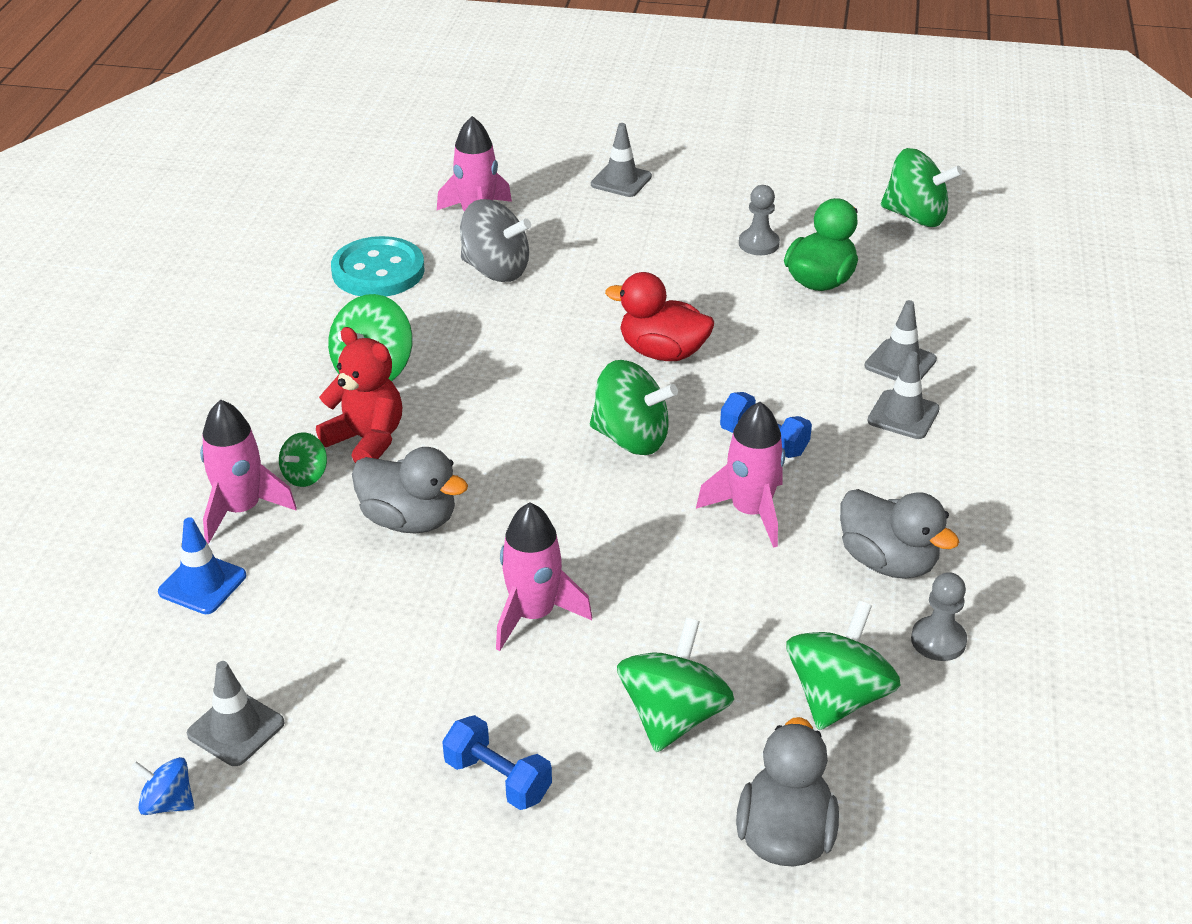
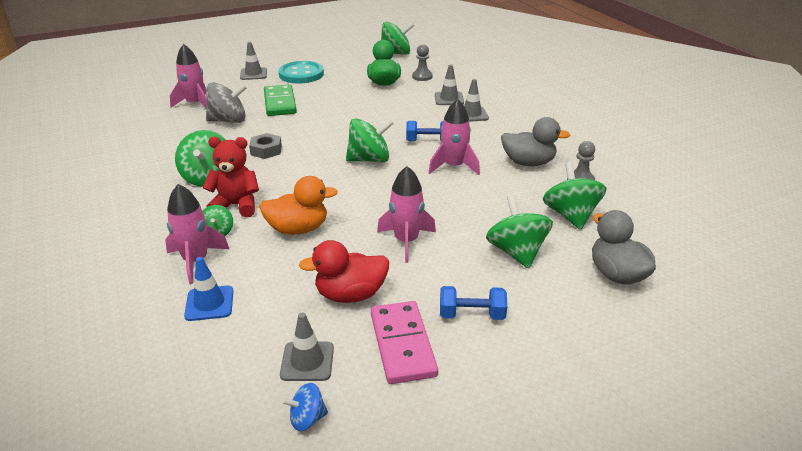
camera: 35 degrees left, 5 degrees down
(366, 771) = (403, 344): none -> pink domino
(378, 271) = (164, 138): turquoise button -> turquoise button (301, 74)
(409, 520) = (298, 229): grey duck -> orange duck
(496, 354) = (266, 150): none -> grey nut
(604, 262) = (280, 103): none -> green domino
(662, 352) = (346, 125): red duck -> red duck (350, 294)
(758, 244) = (342, 78): grey pawn -> grey pawn (422, 77)

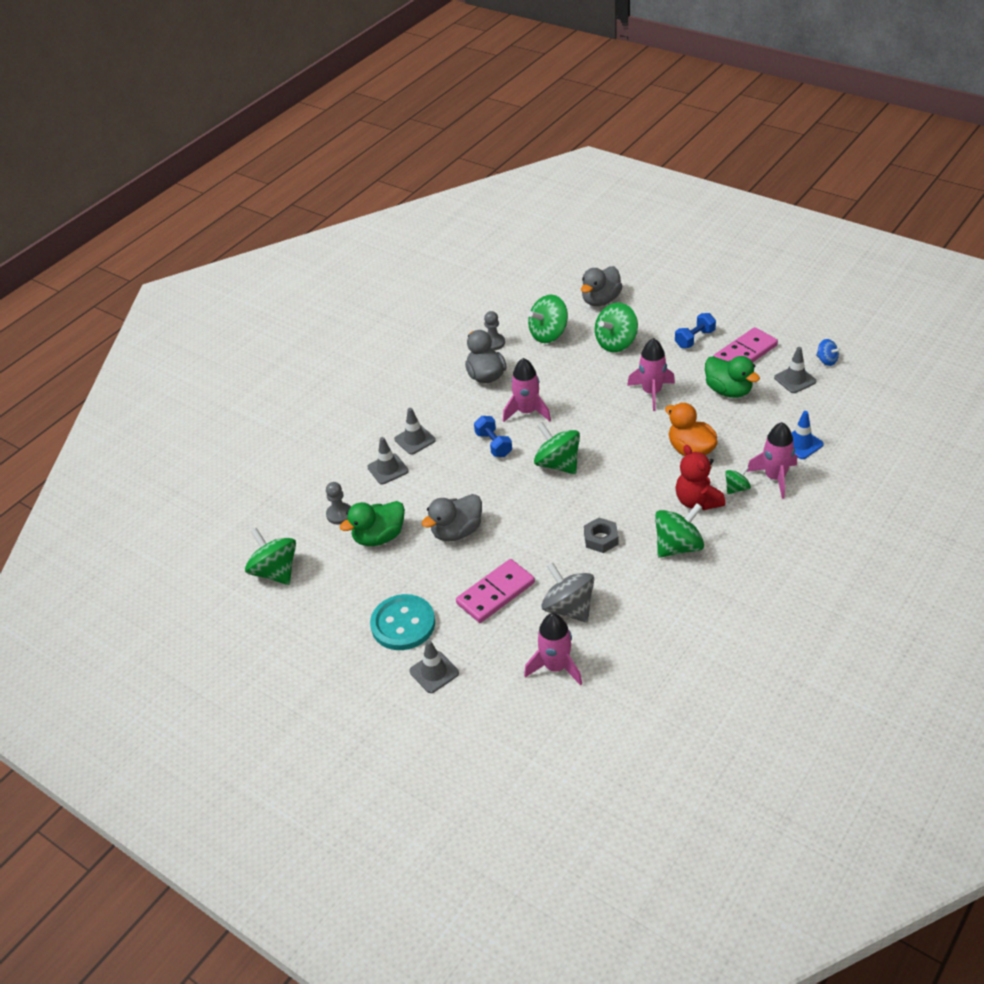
camera: 115 degrees left, 10 degrees up
(280, 103) = (495, 593): green domino -> pink domino
(350, 294) = (728, 391): red duck -> green duck
(353, 105) = (457, 531): none -> grey duck
(471, 315) = (695, 339): blue dumbbell -> blue dumbbell turned 75 degrees clockwise

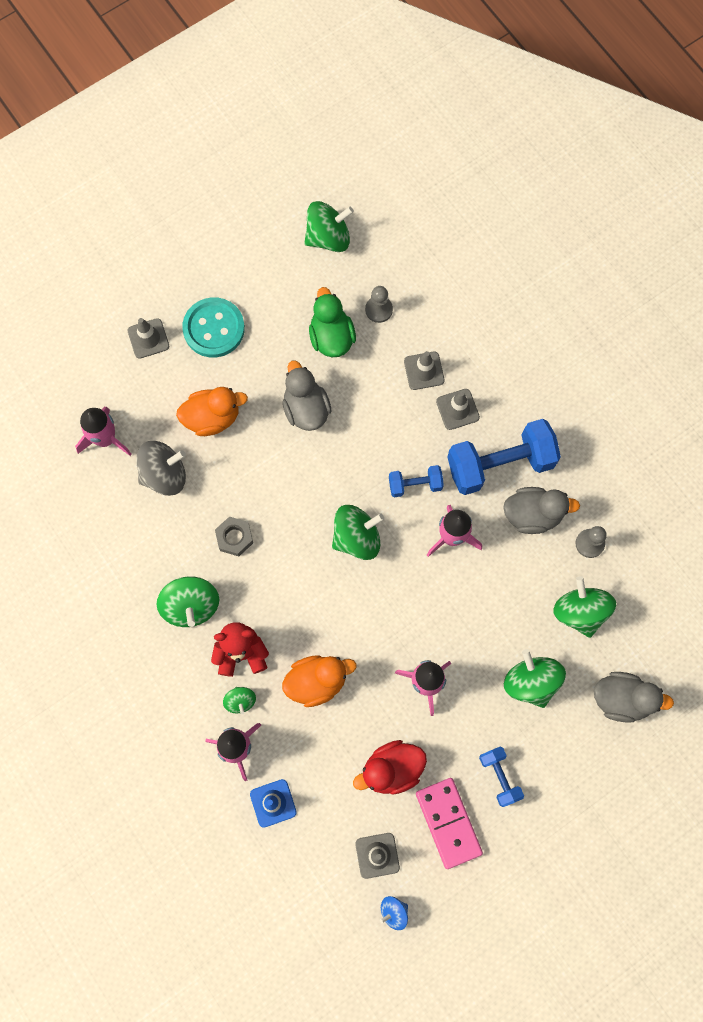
camera: 105 degrees right, 30 degrees up
(452, 403) = (500, 464): none -> blue dumbbell
(495, 593) = (212, 418): pink domino -> orange duck
(601, 300) = (622, 699): grey duck -> grey duck turned 135 degrees clockwise
(728, 391) = (391, 769): green duck -> red duck

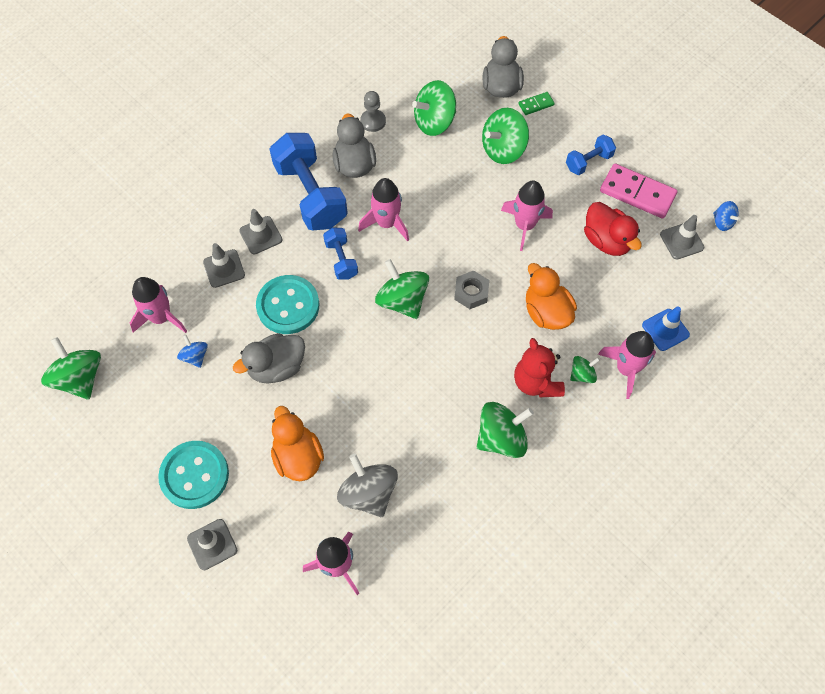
camera: 100 degrees left, 10 degrees down
(234, 538) = (423, 410): grey nut -> grey nut (471, 292)
(331, 337) = (195, 356): green duck -> blue spinning top
(370, 427) = (288, 306): none -> turquoise button
(379, 310) = (161, 318): grey pawn -> pink rocket
(448, 823) = (637, 193): pink domino -> pink domino turned 60 degrees clockwise
(590, 735) = (536, 104): none -> green domino

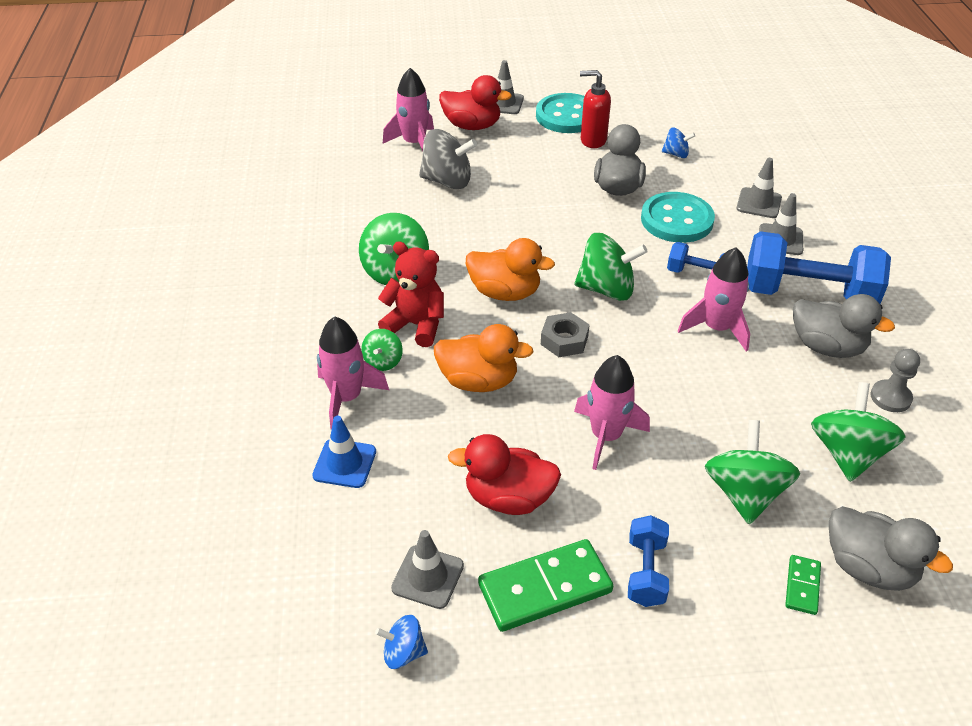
camera: 130 degrees right, 20 degrees down
(80, 378) = (714, 100): green spinning top -> none
(161, 318) = (735, 153): pink rocket -> none
(220, 428) = (592, 140): none -> red soap dispenser
(271, 541) = (472, 126): none -> red duck
(298, 456) = (522, 163): orange duck -> orange duck (505, 292)
(637, 193) = (545, 588): pink domino -> green domino

